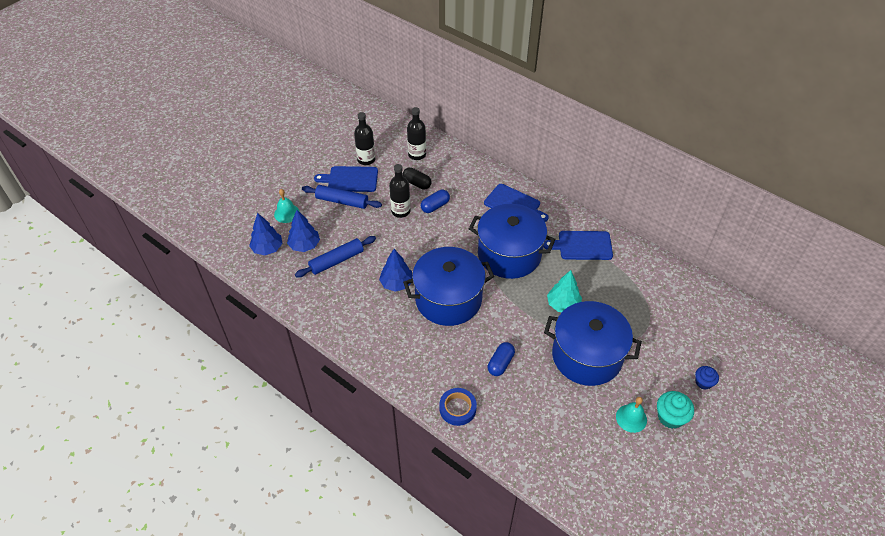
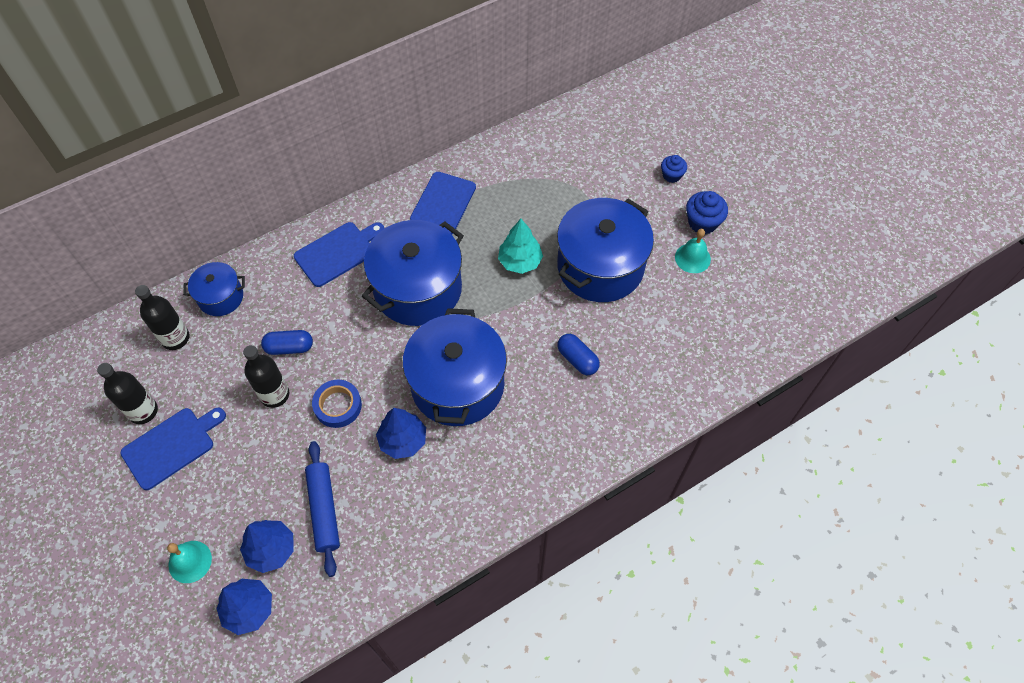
camera: 70 degrees left, 10 degrees up
(342, 201) = (210, 470): blue rolling pin -> none
(350, 179) = (171, 446): blue cutting board -> blue cutting board turned 150 degrees counterclockwise
(417, 183) = (233, 356): black capsule -> none
(435, 206) = (289, 347): blue capsule -> blue capsule turned 75 degrees counterclockwise
(453, 163) = (220, 297): none -> blue pot
(457, 408) = (623, 429): blue tape -> blue tape (338, 406)
(670, 417) = (702, 222): turquoise cupcake -> blue cupcake

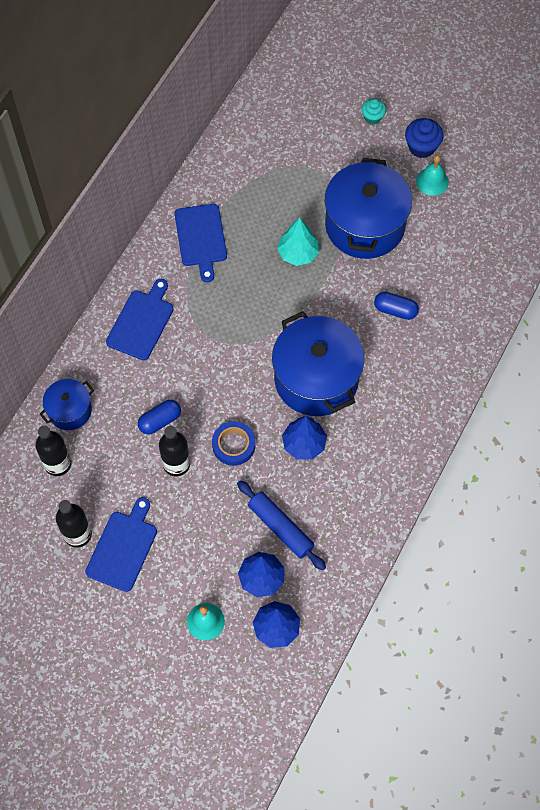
camera: 30 degrees left, 5 degrees up
(418, 289) = (231, 319): blue pot -> none
(671, 175) = (372, 117): blue cupcake -> turquoise cupcake

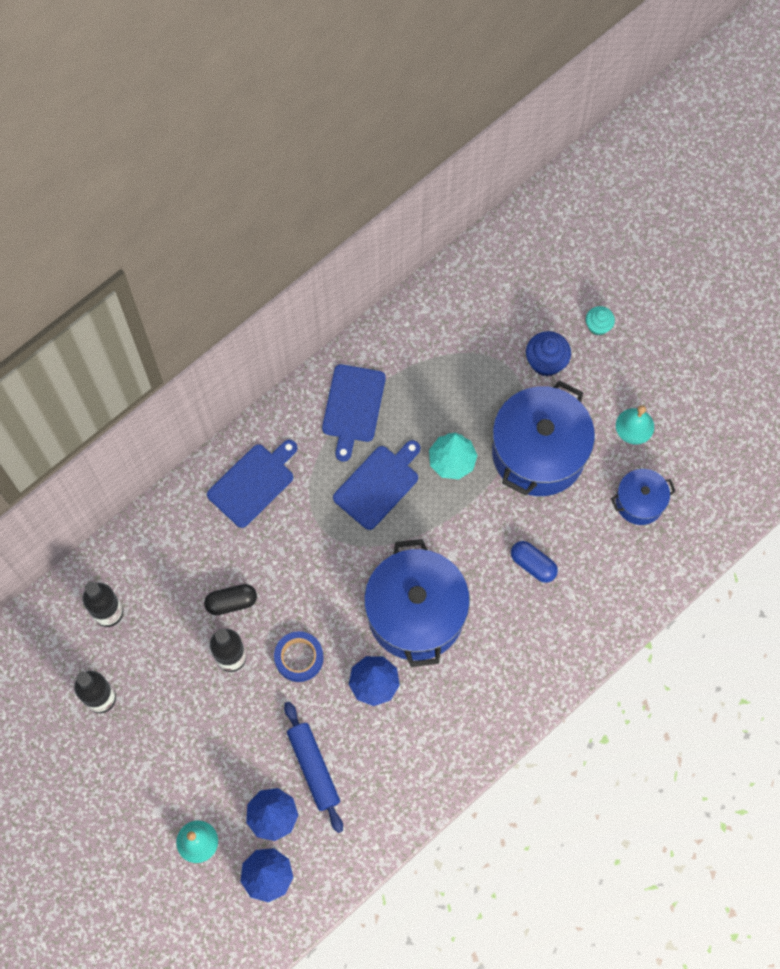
camera: 20 degrees right, 5 degrees up
(70, 410) = (141, 557): blue pot -> blue pot (639, 502)
(123, 547) = (142, 729): blue cutting board -> blue cutting board (378, 484)
(160, 421) = (231, 602): blue capsule -> black capsule
(421, 147) = (639, 380): blue cupcake -> blue cupcake (546, 362)

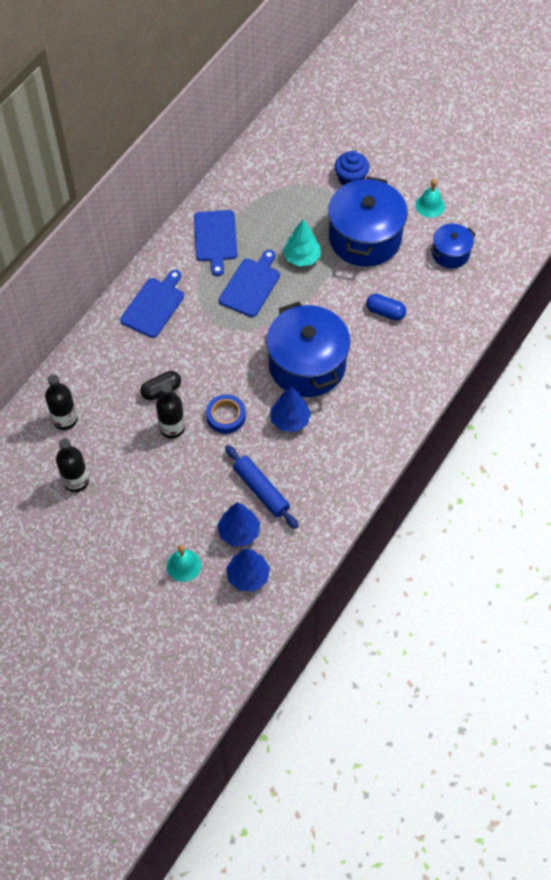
camera: 15 degrees left, 10 degrees down
(598, 326) = (381, 148): turquoise cupcake -> none

